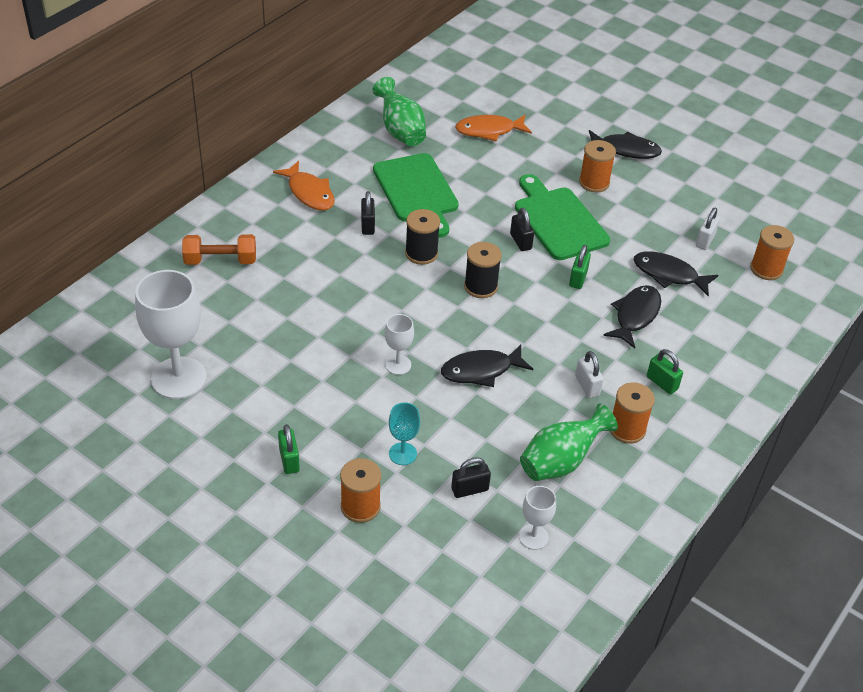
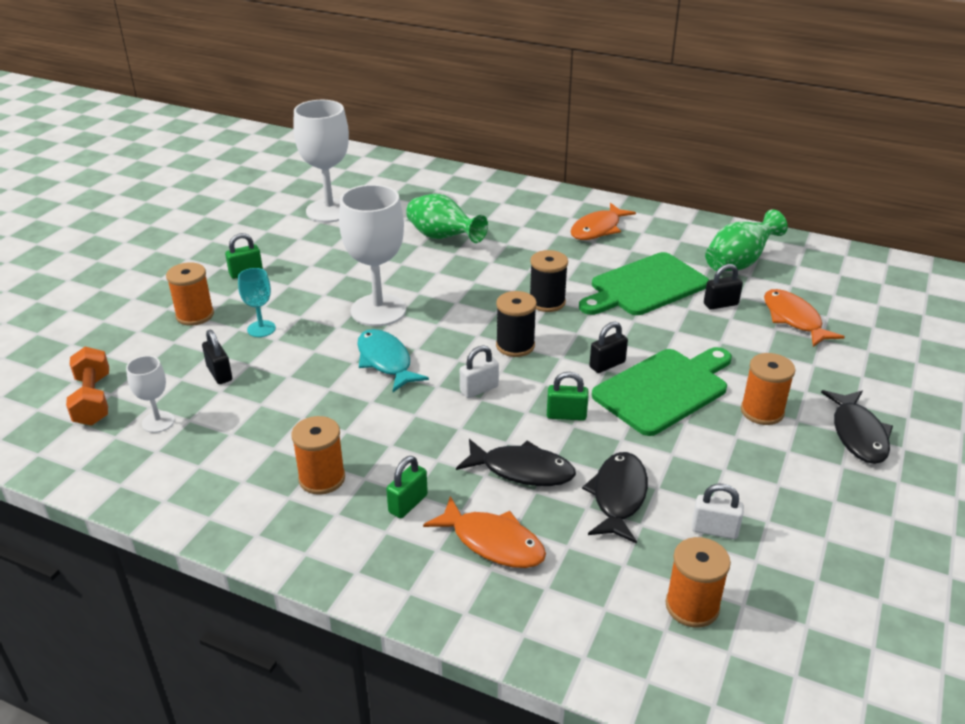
camera: 80 degrees right, 10 degrees down
(220, 260) = (478, 204): orange dumbbell -> orange dumbbell (93, 400)
(367, 225) = (571, 266): black padlock -> black padlock (720, 304)
(398, 364) = (378, 310): white goblet -> white goblet, size x2.04
(481, 371) = (385, 361): black fish -> turquoise fish
(561, 461) = (264, 431): green vase -> green vase (443, 238)
(587, 386) = (385, 439): white padlock -> white padlock (479, 389)
(705, 345) = (493, 542): none -> orange fish

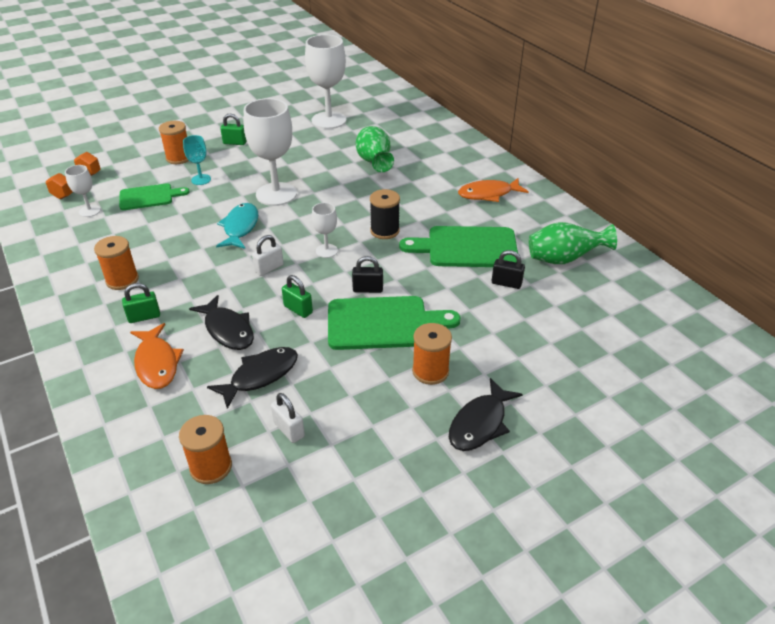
camera: 35 degrees right, 5 degrees up
(219, 374) = (149, 197): black padlock -> green cutting board
(479, 389) = (269, 268): white padlock -> white padlock turned 45 degrees counterclockwise
(515, 346) = (326, 251): black spool -> white goblet
(793, 319) = (549, 318): orange fish -> none

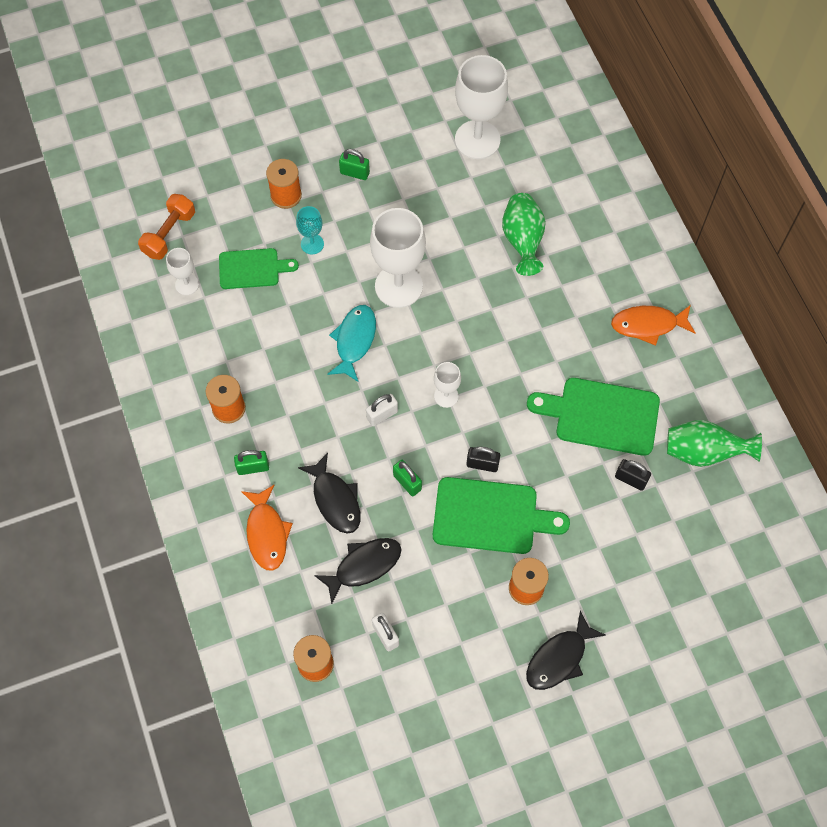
camera: 10 degrees right, 25 degrees up
(384, 231) = (515, 372): black spool -> none

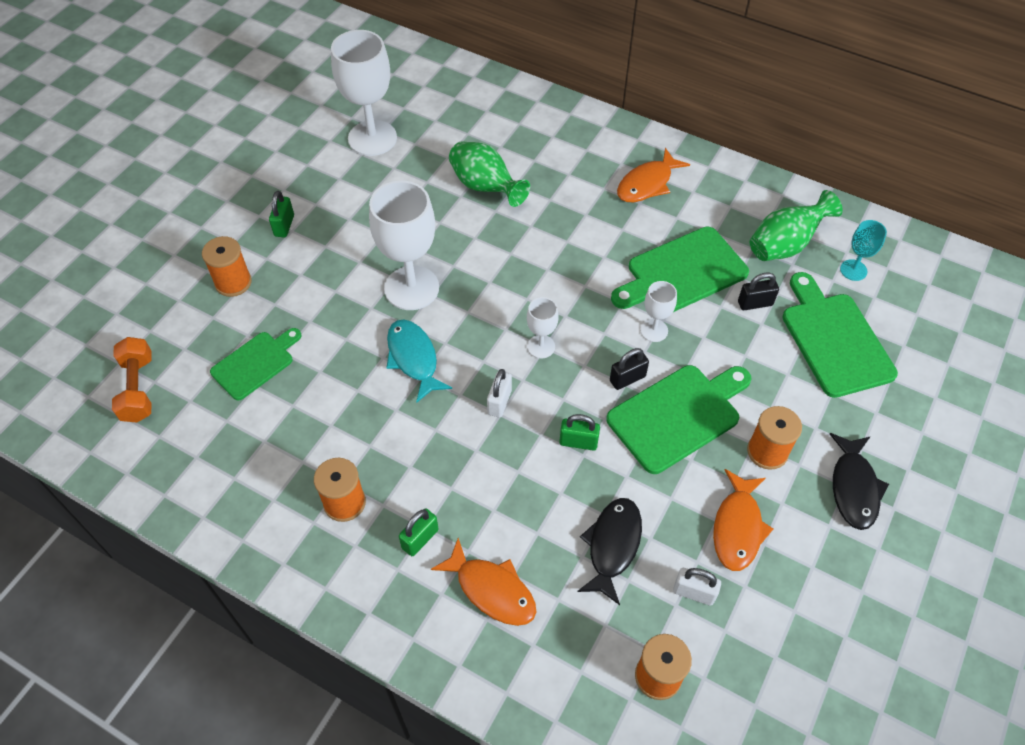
camera: 40 degrees left, 10 degrees down
(187, 284) = (198, 421): white goblet -> white goblet (654, 330)
(312, 244) = (296, 306): turquoise goblet -> turquoise goblet (853, 270)
(335, 500) = (528, 507): black fish -> none
(354, 173) = (284, 226): green padlock -> green padlock turned 60 degrees counterclockwise
(454, 619) = (738, 528): none -> orange fish
(660, 550) = (834, 340): none -> green cutting board

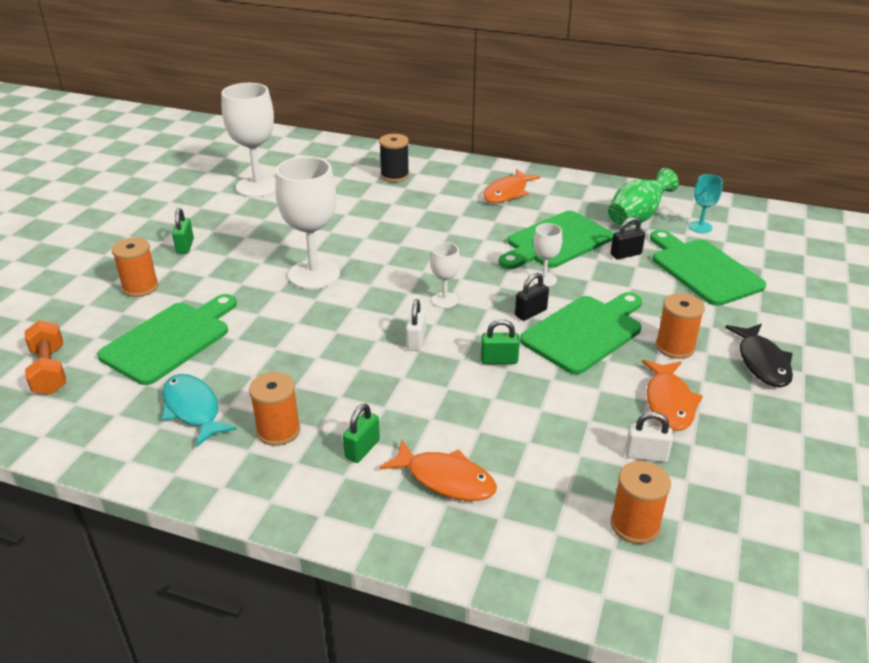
camera: 10 degrees left, 20 degrees down
(255, 363) = (170, 340): green cutting board -> green cutting board, size x1.57
(413, 358) = (326, 320): turquoise fish -> turquoise fish (193, 409)
(485, 187) = (366, 207): green vase -> none
(526, 138) = (394, 176): none -> black spool
(612, 546) = (555, 430): black fish -> none

